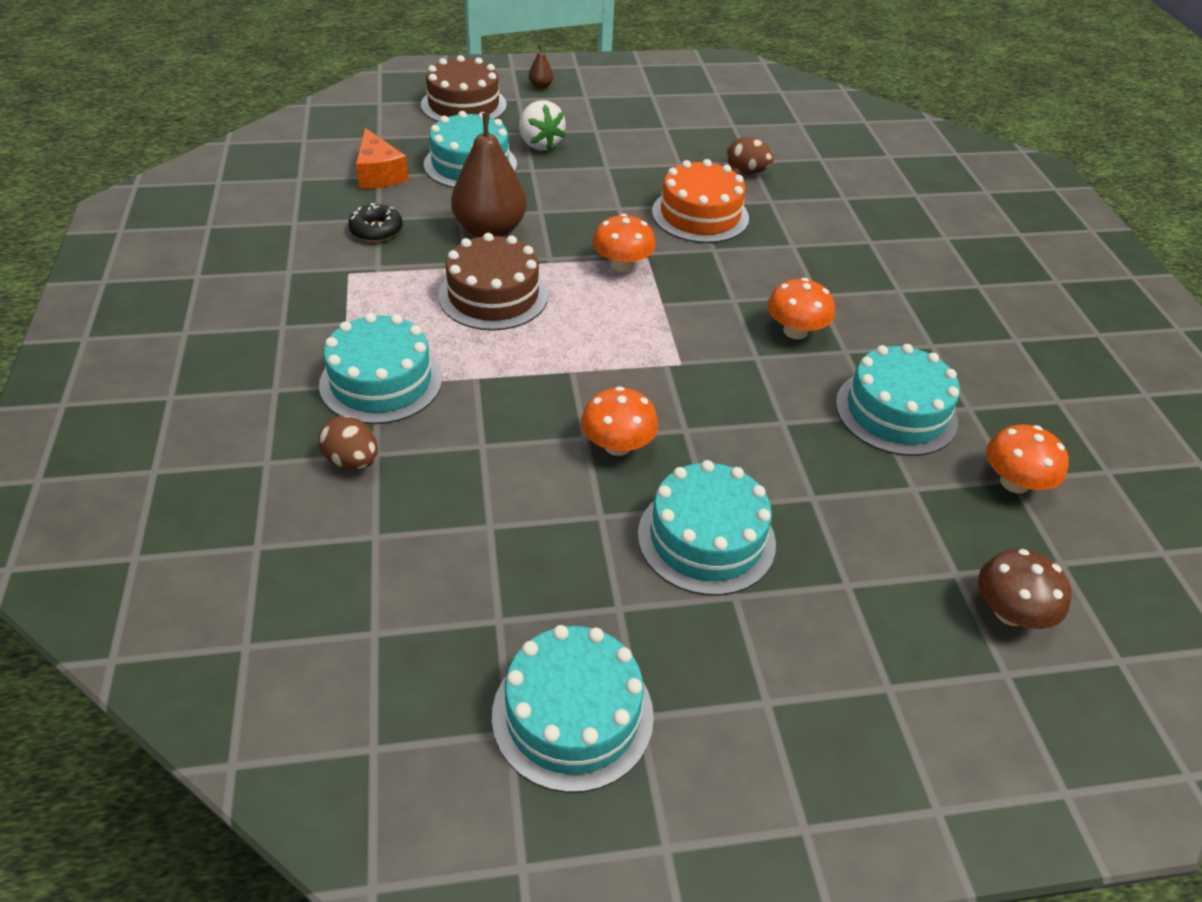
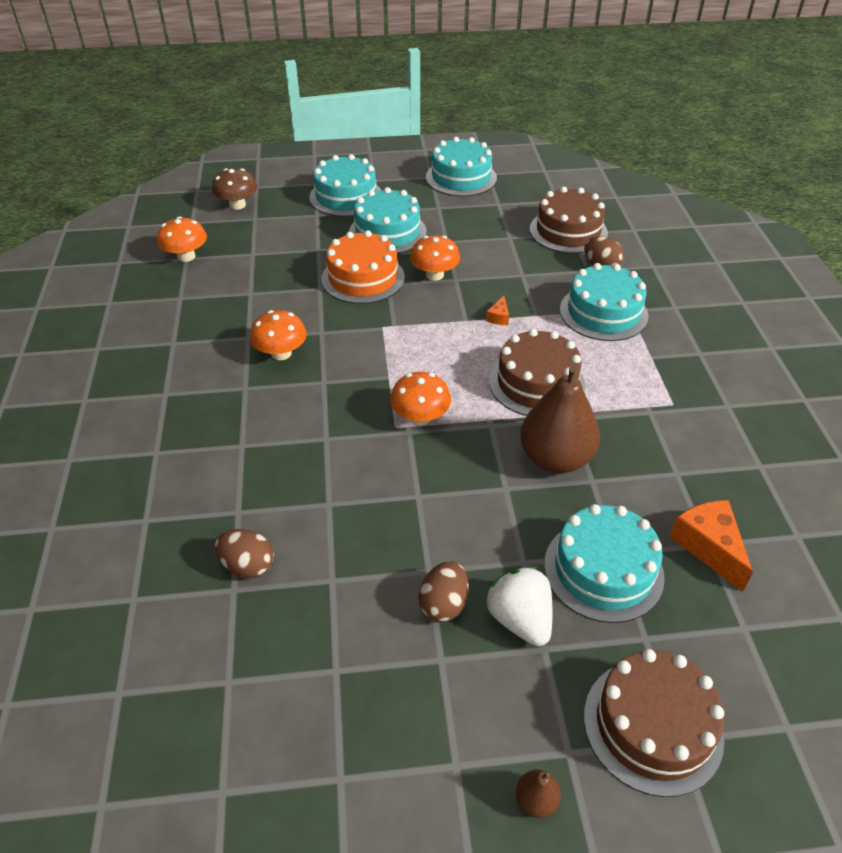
camera: 175 degrees left, 0 degrees up
(376, 230) = (671, 456): black donut -> none
(380, 542) = (568, 231): none -> brown cake
(527, 376) = (499, 317): none -> orange cheese
(594, 151) = (443, 604): none -> brown egg
(700, 215) = (328, 486): orange cake -> orange cake (363, 278)
(896, 412) = (236, 295): turquoise cake -> turquoise cake (346, 196)

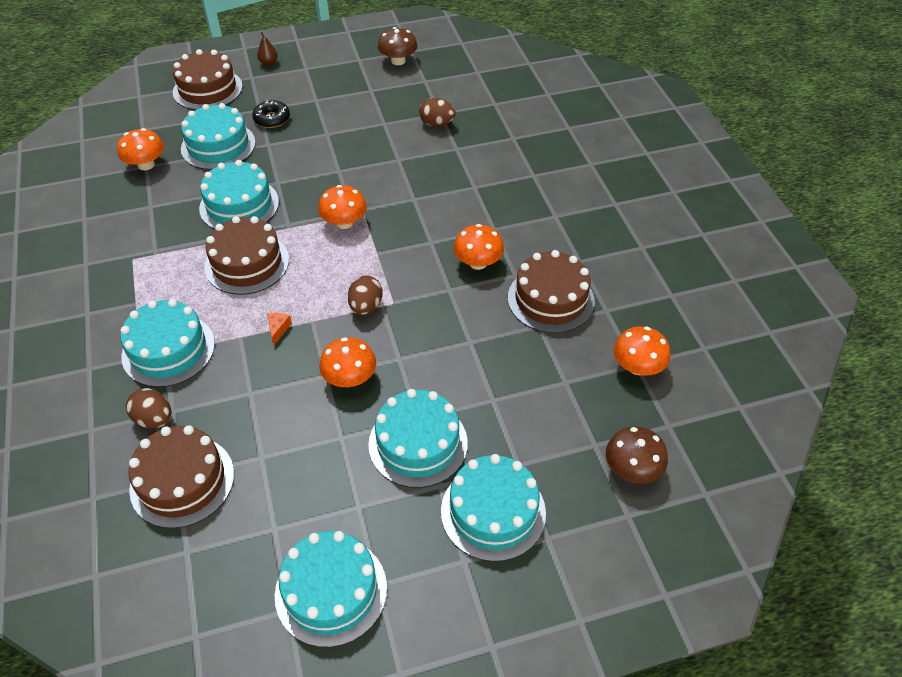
camera: 170 degrees right, 5 degrees up
(226, 312) = (550, 299): none -> brown cake
(259, 758) = (398, 61): none -> brown mushroom
(363, 278) = (428, 362): orange cake -> none
(443, 604) = (316, 120): brown egg -> brown egg (366, 306)
(520, 619) = (272, 119): white strawberry -> black donut
(555, 458) = (239, 205): brown pear -> turquoise cake
(708, 547) = (146, 165): orange cheese -> orange mushroom

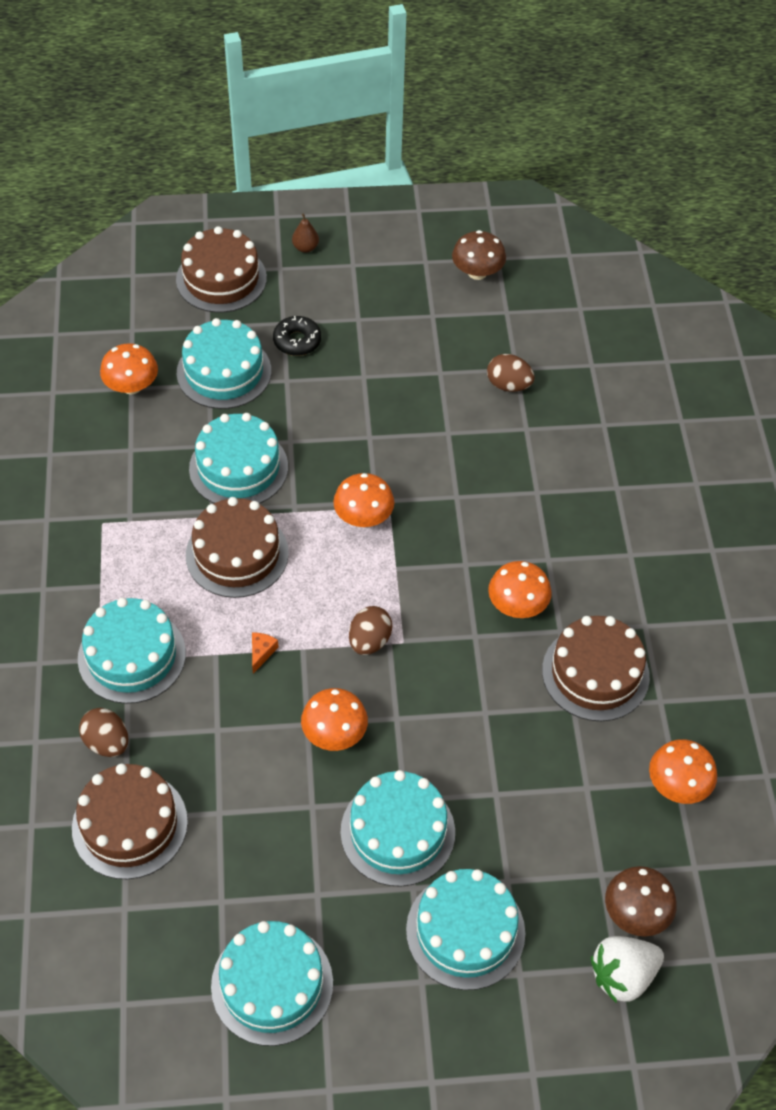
camera: 10 degrees right, 5 degrees up
(635, 521) = (623, 975): none -> white strawberry

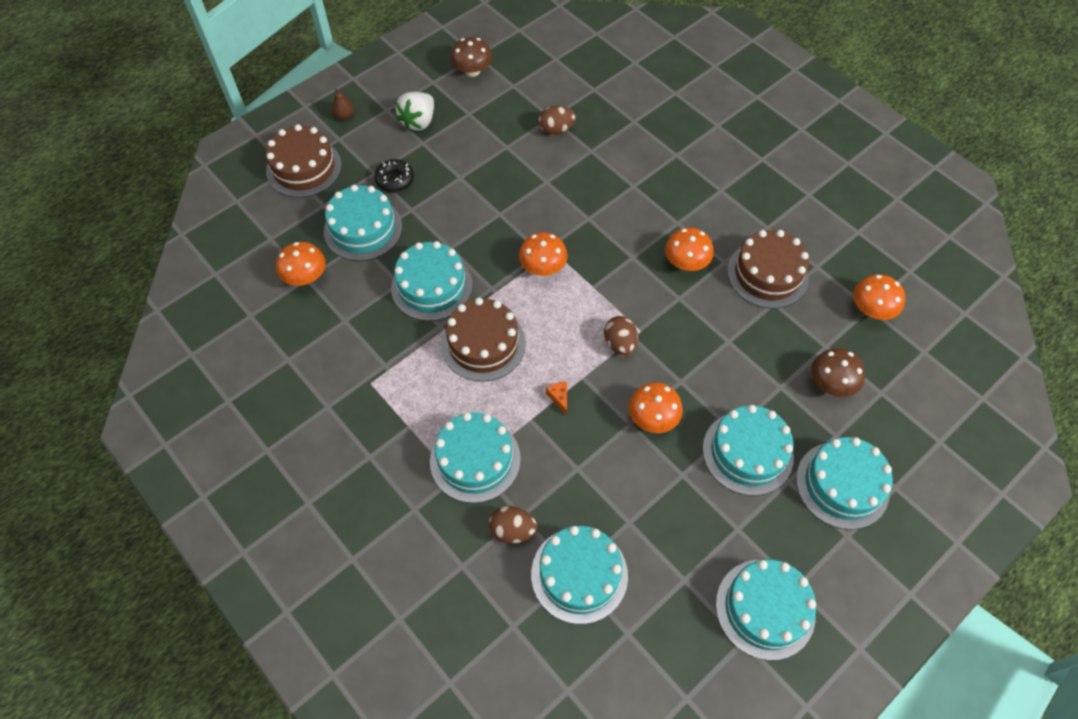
camera: 35 degrees left, 5 degrees up
(130, 824) = (579, 574): brown cake -> turquoise cake
(623, 975) = (948, 444): white strawberry -> white strawberry (418, 122)
(636, 912) = (920, 401): brown mushroom -> brown mushroom (831, 383)

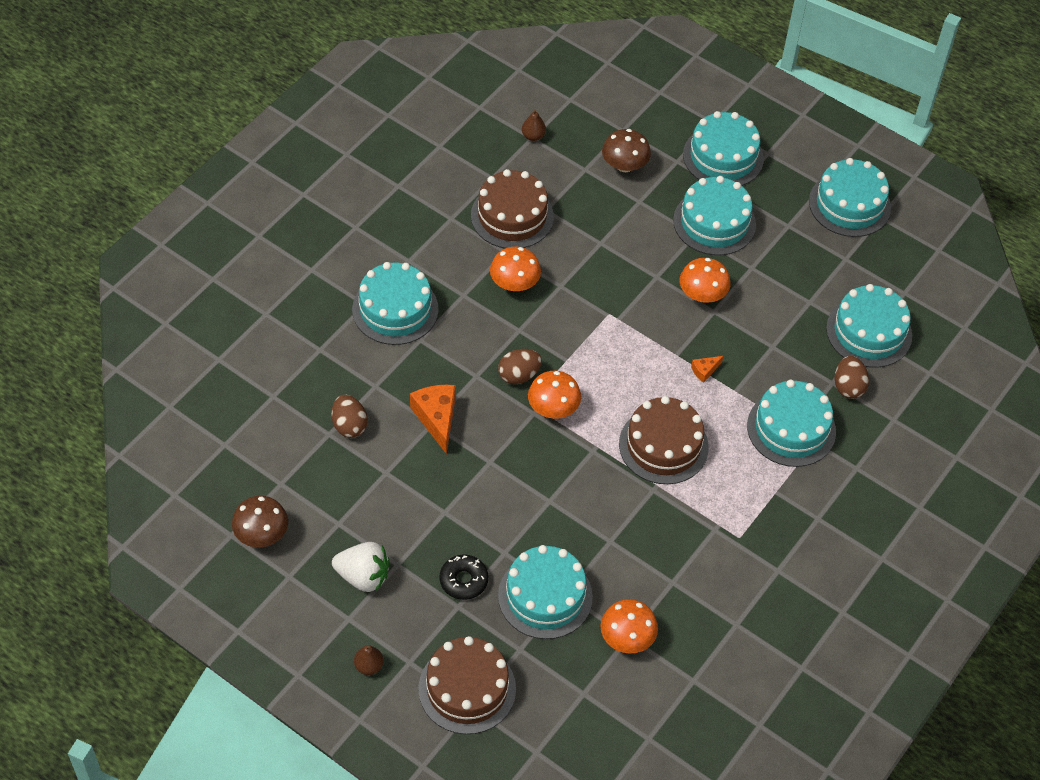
camera: 105 degrees left, 5 degrees down
(431, 286) = (605, 508): turquoise cake -> turquoise cake (395, 309)
(550, 185) = (436, 418): none -> orange cheese
(619, 344) = (629, 329): brown egg -> brown egg (519, 375)
(871, 309) = (533, 136): orange mushroom -> brown pear

